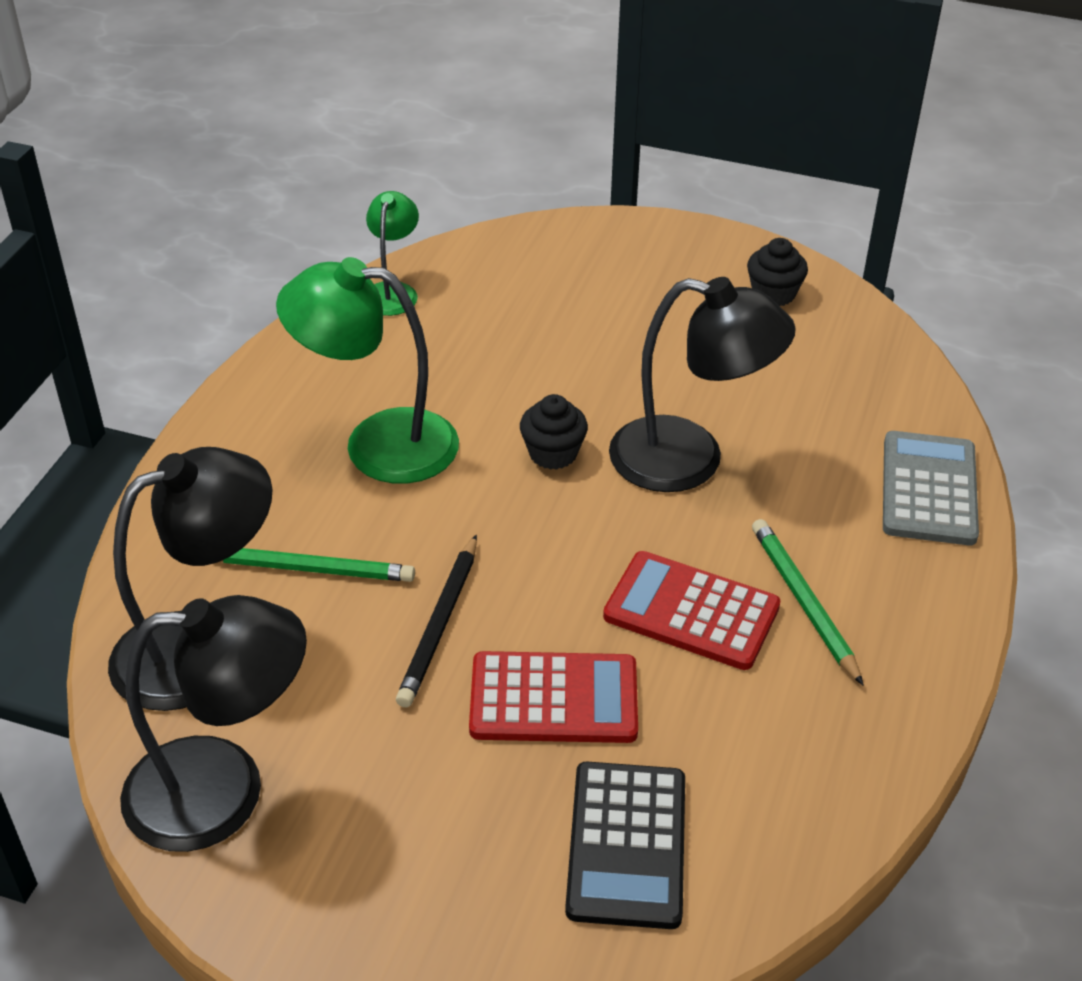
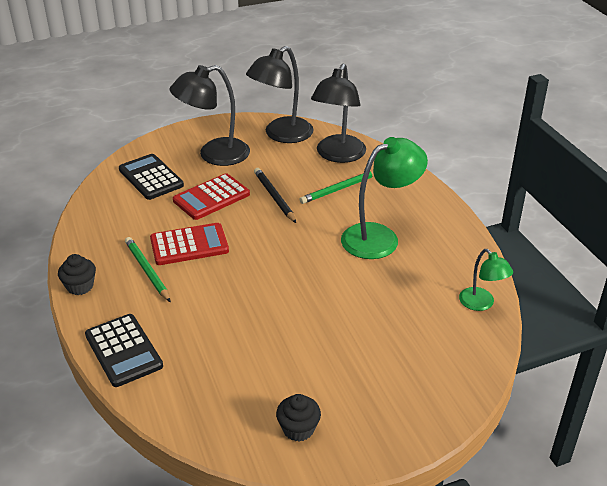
camera: 140 degrees right, 5 degrees down
(553, 453) = (308, 272): black cupcake -> black cupcake (80, 286)
(689, 460) = (247, 302): black lamp -> black lamp (214, 155)
(804, 602) = (147, 271): green pencil -> green pencil turned 150 degrees counterclockwise
(928, 489) = (123, 350): grey calculator -> black calculator

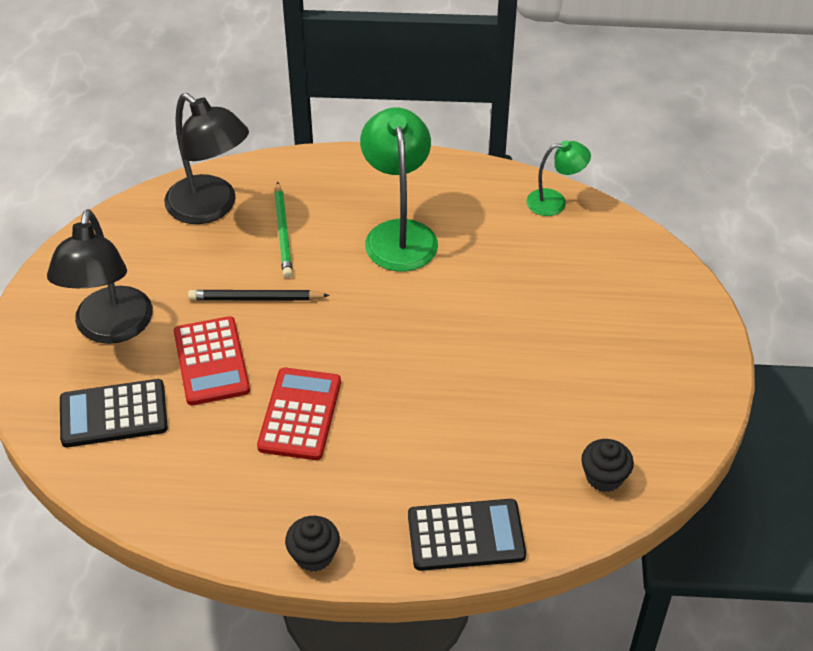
camera: 65 degrees left, 10 degrees up
(147, 271) = (326, 473): green pencil -> none
(281, 135) = (119, 244): black lamp -> none
(298, 429) = (661, 411): black cupcake -> black cupcake (604, 477)

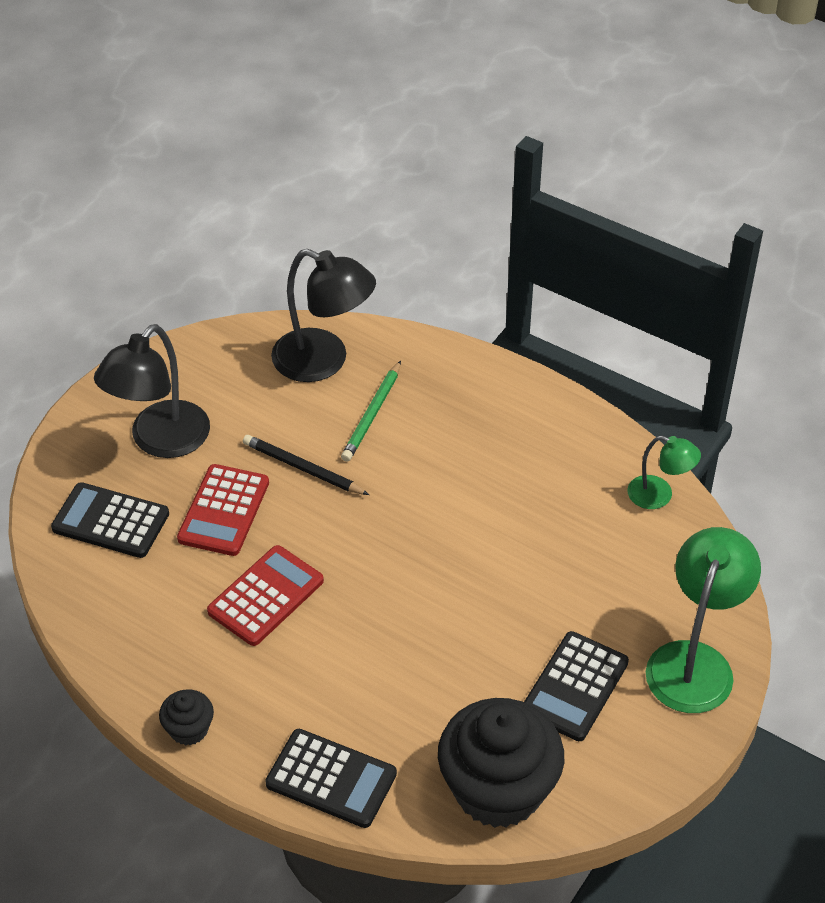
camera: 30 degrees right, 0 degrees up
(211, 208) = (324, 361): black lamp -> black lamp turned 45 degrees counterclockwise
(399, 234) = (480, 462): green lamp -> green lamp (694, 661)
(601, 370) = (575, 687): none -> black calculator
(604, 477) = (498, 789): black cupcake -> black cupcake, size x2.24

